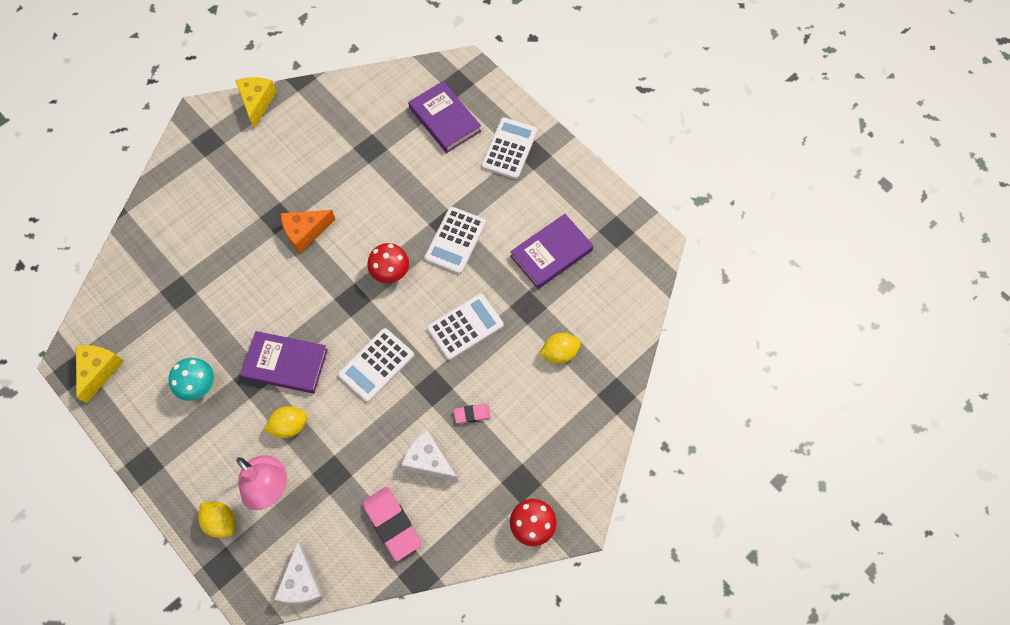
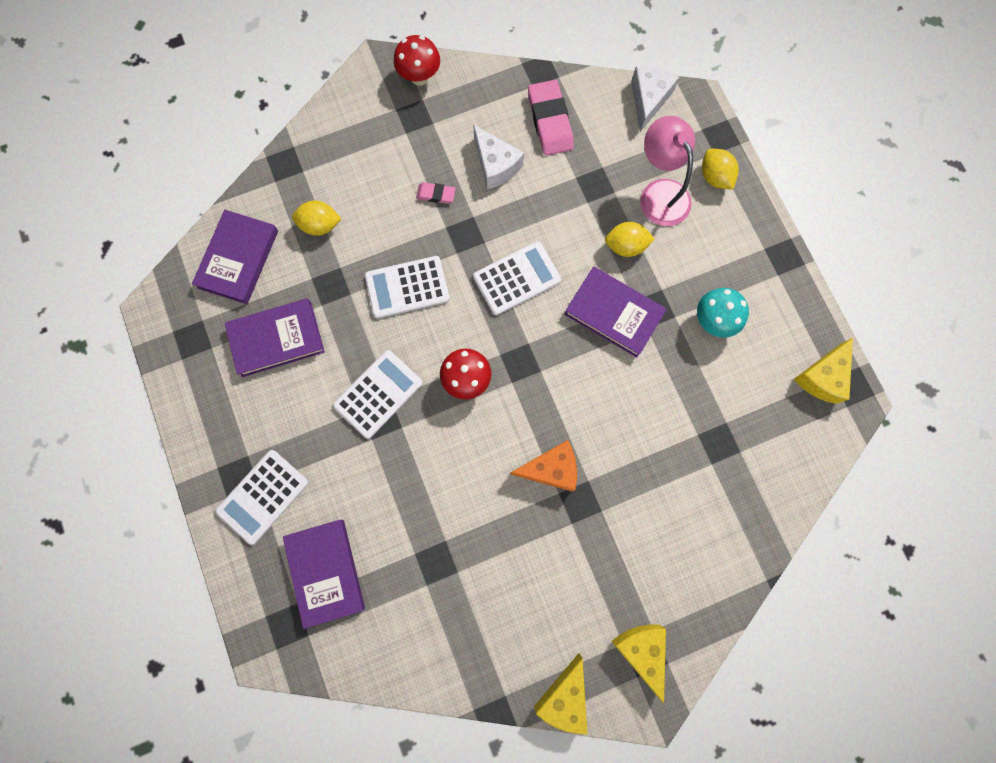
camera: 160 degrees left, 10 degrees up
(210, 142) = (641, 651): none -> yellow cheese
(612, 302) = (238, 259): none -> purple book

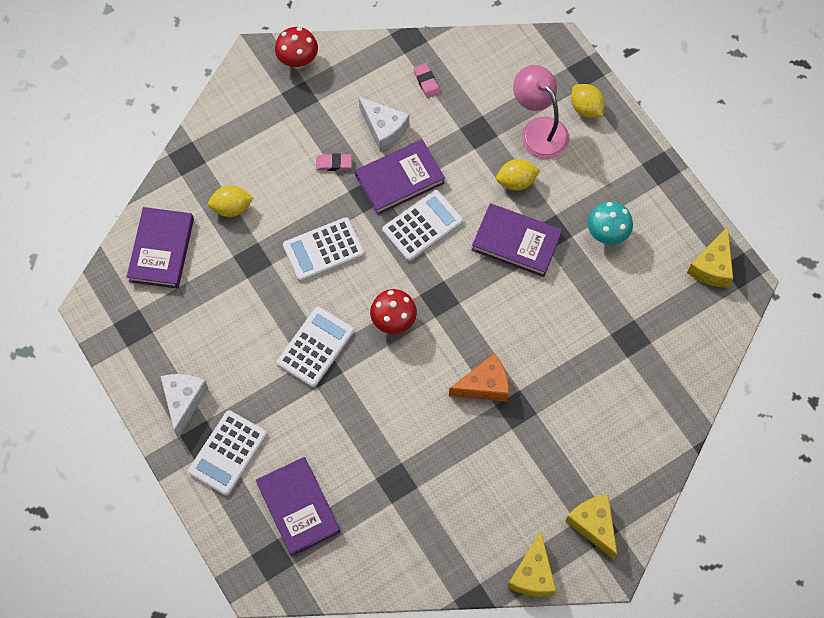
camera: 10 degrees left, 10 degrees down
(277, 339) = (212, 314): purple book -> purple book (399, 179)
(550, 121) = (426, 82): pink eraser -> pink eraser, size x0.52
(648, 100) = (513, 49): white cheese -> white cheese (184, 401)

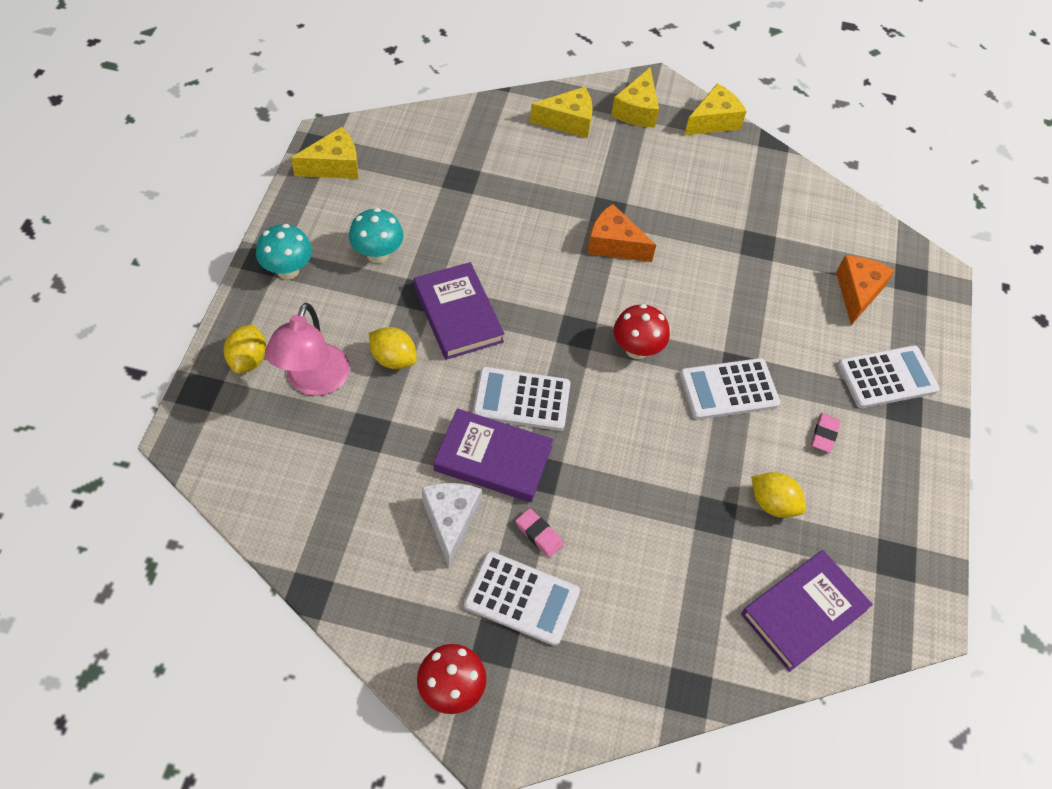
camera: 140 degrees left, 10 degrees down
(184, 401) = (895, 450): white cheese -> none
(232, 208) = (689, 587): yellow lemon -> yellow lemon (773, 504)
(298, 507) = (857, 293): purple book -> orange cheese
(323, 250) = (636, 462): white calculator -> white calculator (522, 598)
(426, 82) = (352, 528): pink eraser -> pink eraser (824, 434)
(624, 461) = (568, 121): none -> yellow cheese
(638, 174) = (288, 270): none -> turquoise mushroom

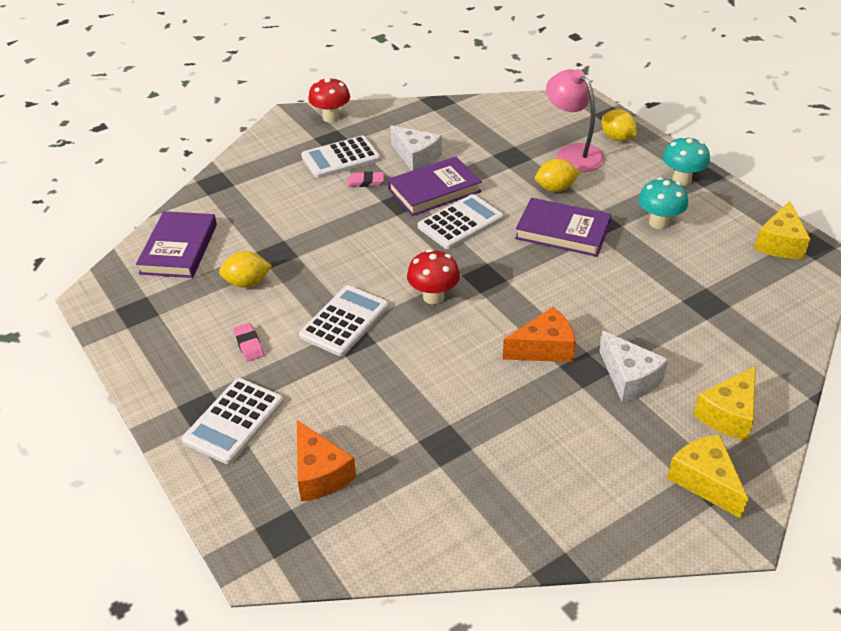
camera: 140 degrees right, 15 degrees down
(590, 183) = (629, 378): none -> white cheese
(713, 121) = (635, 539): yellow cheese -> none

